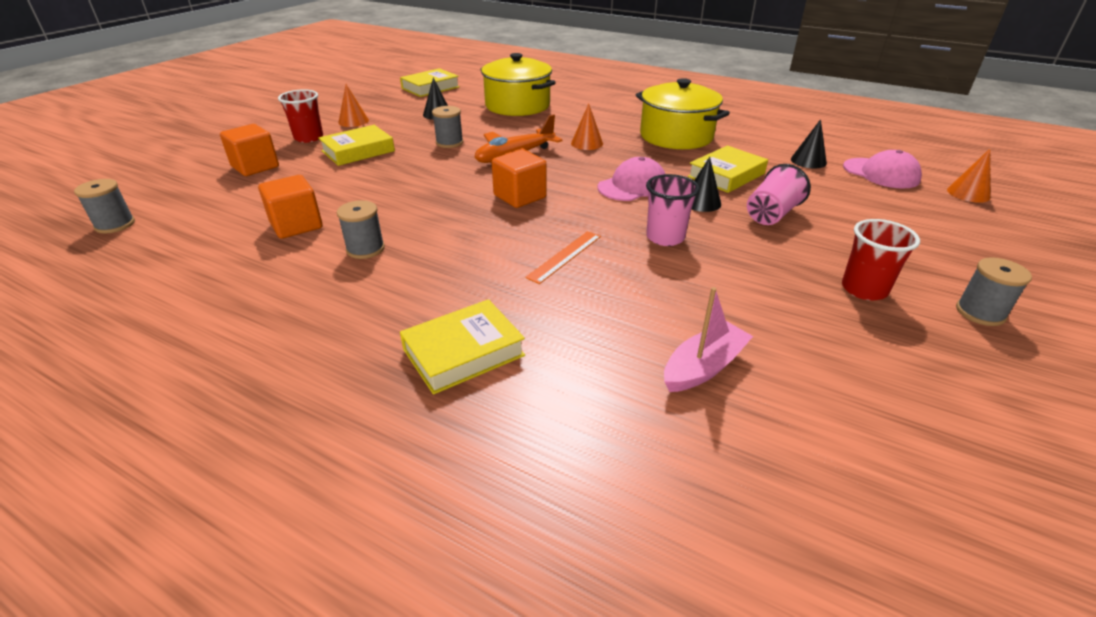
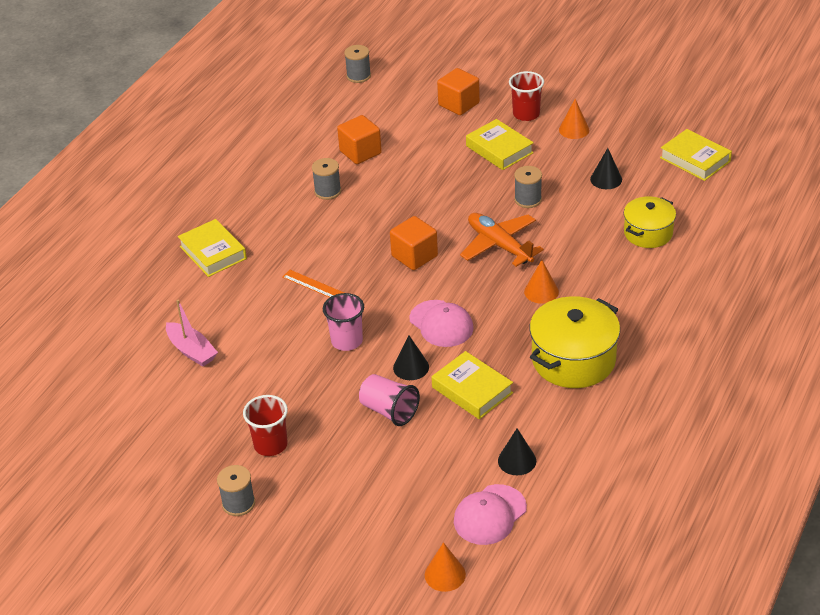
camera: 90 degrees right, 5 degrees up
(517, 105) = (648, 233): yellow pot -> yellow pot, size x0.63

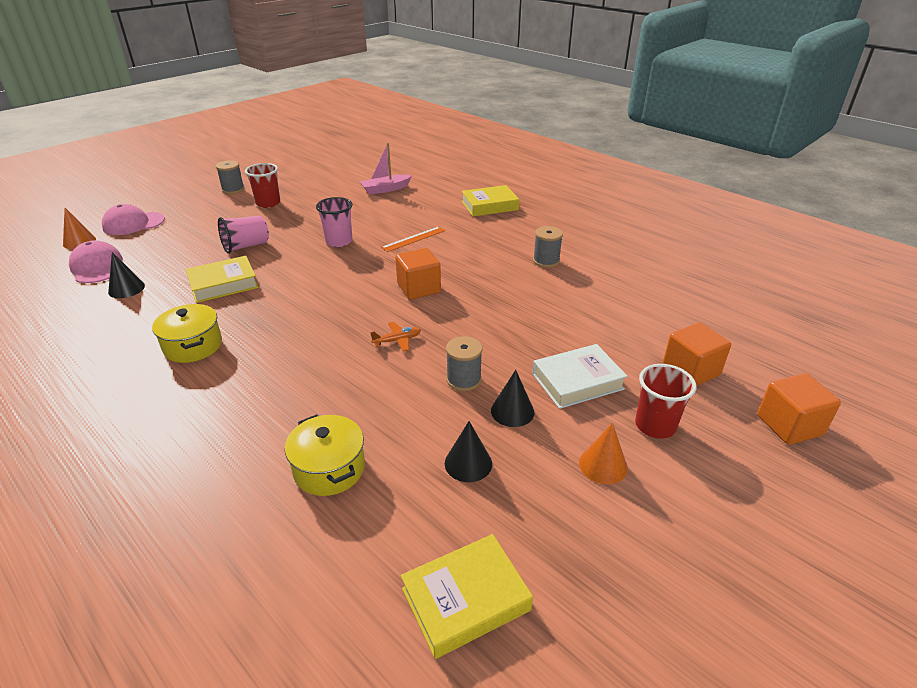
camera: 105 degrees right, 5 degrees down
(358, 76) = (763, 309): grey spool -> none
(360, 152) = (605, 287): orange cube -> orange cube (789, 425)
(411, 367) = (280, 262): black cone -> black cone (512, 411)
(441, 324) = (316, 285): pink cap -> pink cap (133, 223)
(499, 149) = (577, 381): yellow book -> white book
(499, 245) = (397, 340): orange plane -> orange plane, size x0.48
(541, 291) = (304, 350): orange cone -> none
(573, 360) = (193, 346): yellow pot -> yellow pot, size x0.63

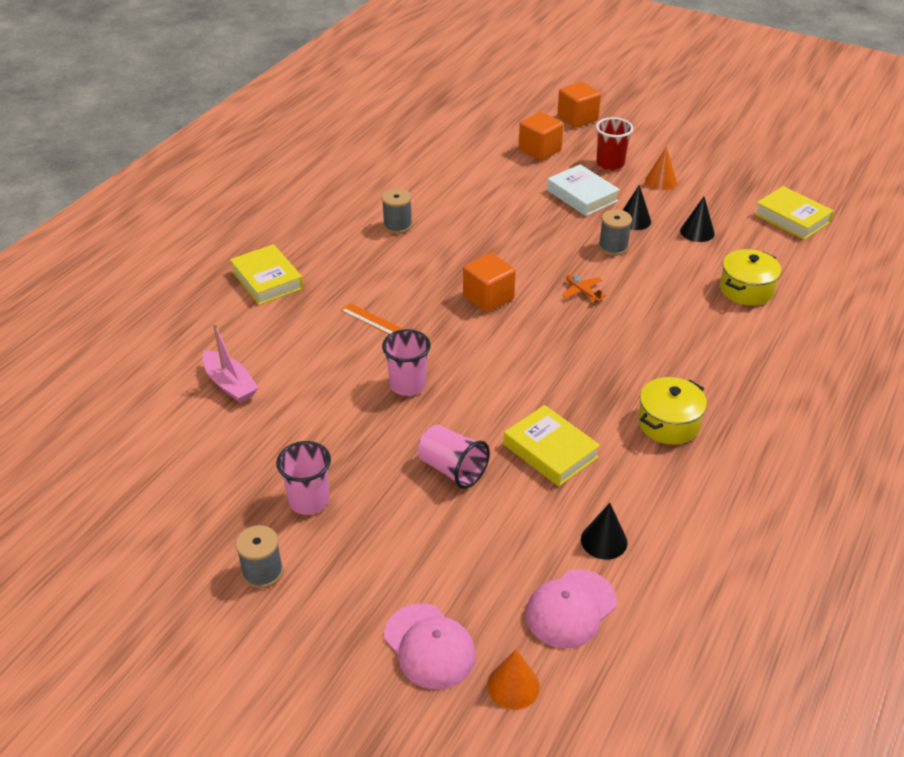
camera: 105 degrees left, 5 degrees up
(268, 203) = (309, 501): red cup -> pink cup

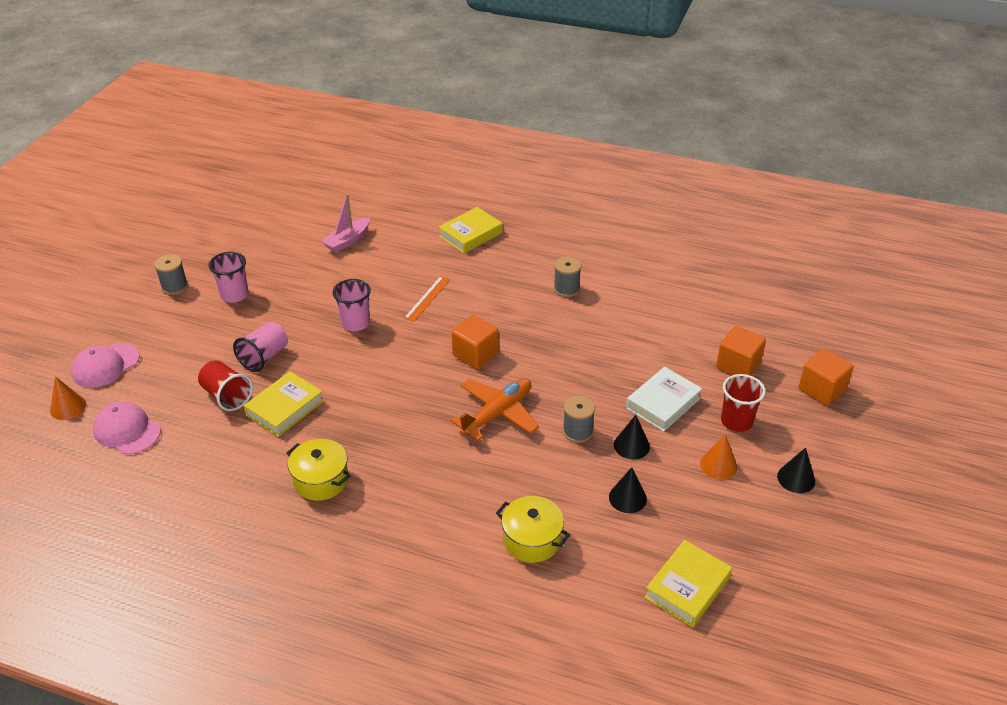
camera: 80 degrees right, 0 degrees up
(520, 505) = (227, 396): none -> red cup
(582, 292) = (497, 414): orange plane -> orange plane, size x2.09
(604, 540) = (189, 445): black cone -> black cone (796, 478)

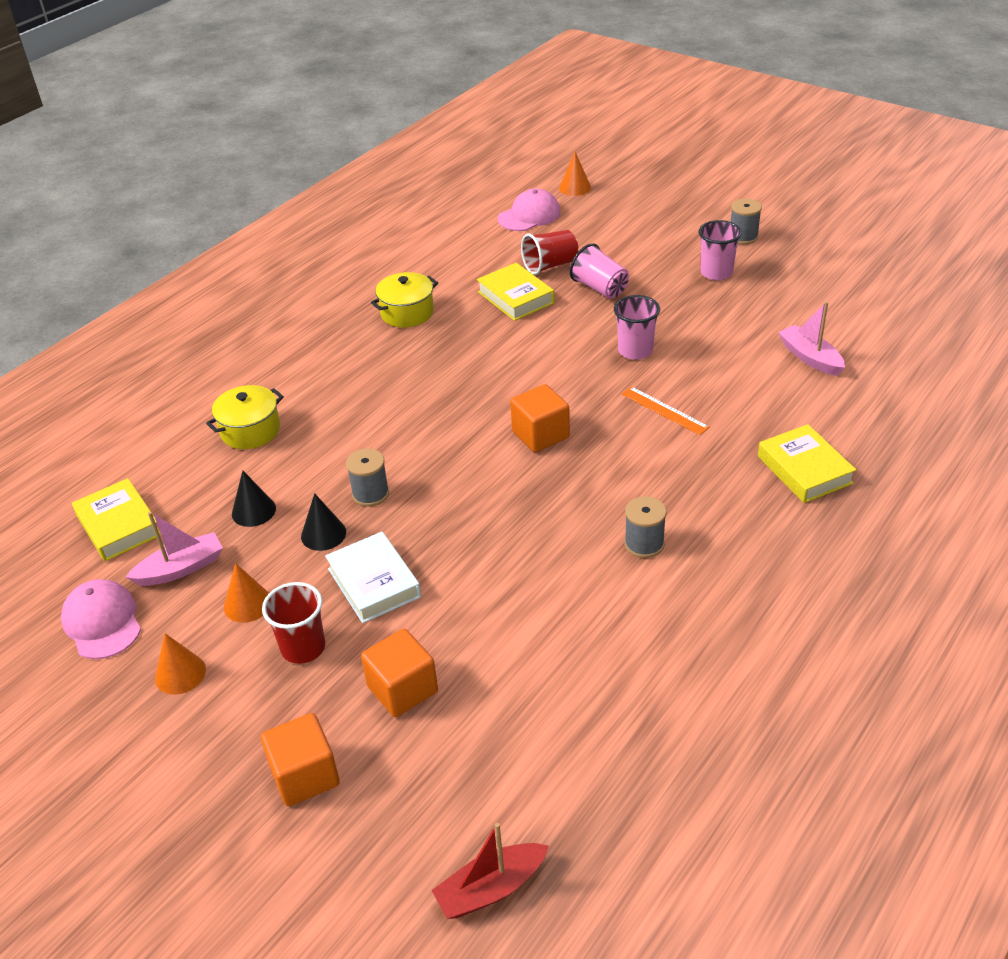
camera: 110 degrees right, 0 degrees up
(105, 366) = (625, 203): pink cap -> pink cap (102, 622)
(497, 414) = (433, 436): orange plane -> none
(709, 520) = (181, 568): none -> pink boat
(796, 478) = (180, 674): black cone -> orange cone
(829, 303) = (491, 888): none -> red boat

